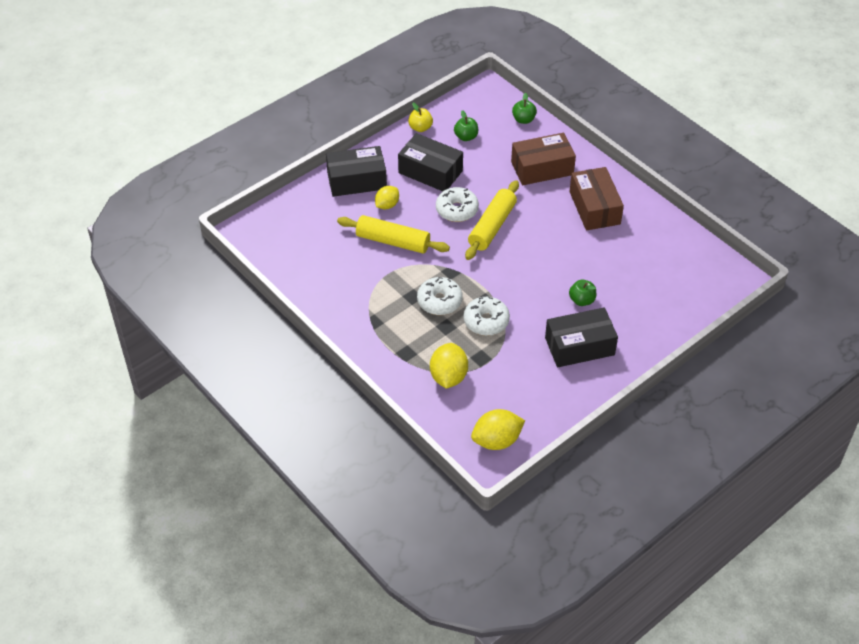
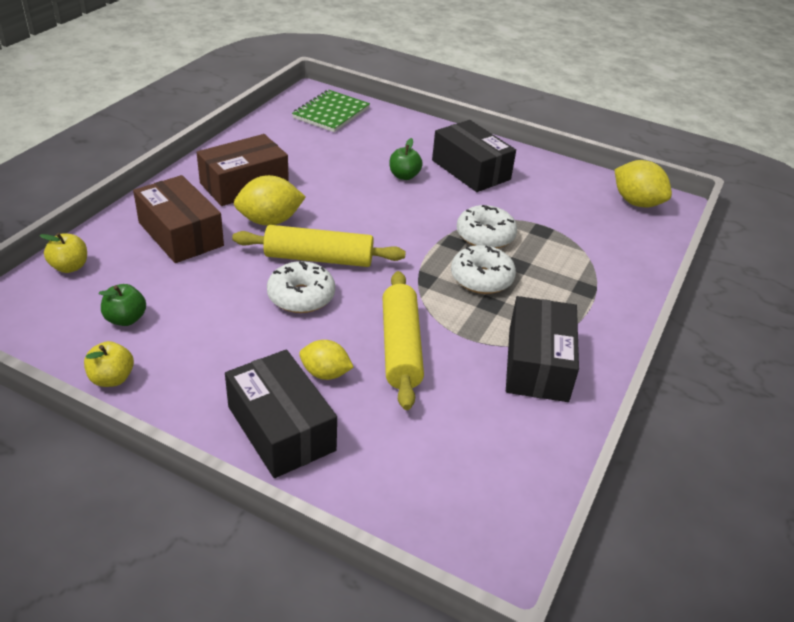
camera: 115 degrees left, 10 degrees down
(430, 172) = (226, 341): black box -> black box (537, 364)
(448, 377) = (589, 249): yellow lemon -> yellow lemon (270, 221)
(523, 119) = (70, 267): green apple -> yellow apple
(699, 282) = (331, 113): none -> green notebook

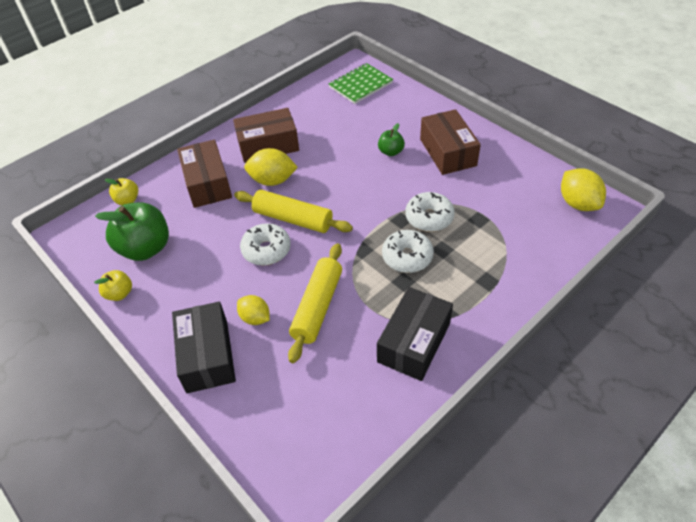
camera: 25 degrees right, 10 degrees up
(126, 319) = (145, 248): green apple -> green apple, size x1.98
(470, 170) = (447, 152): black box -> brown box

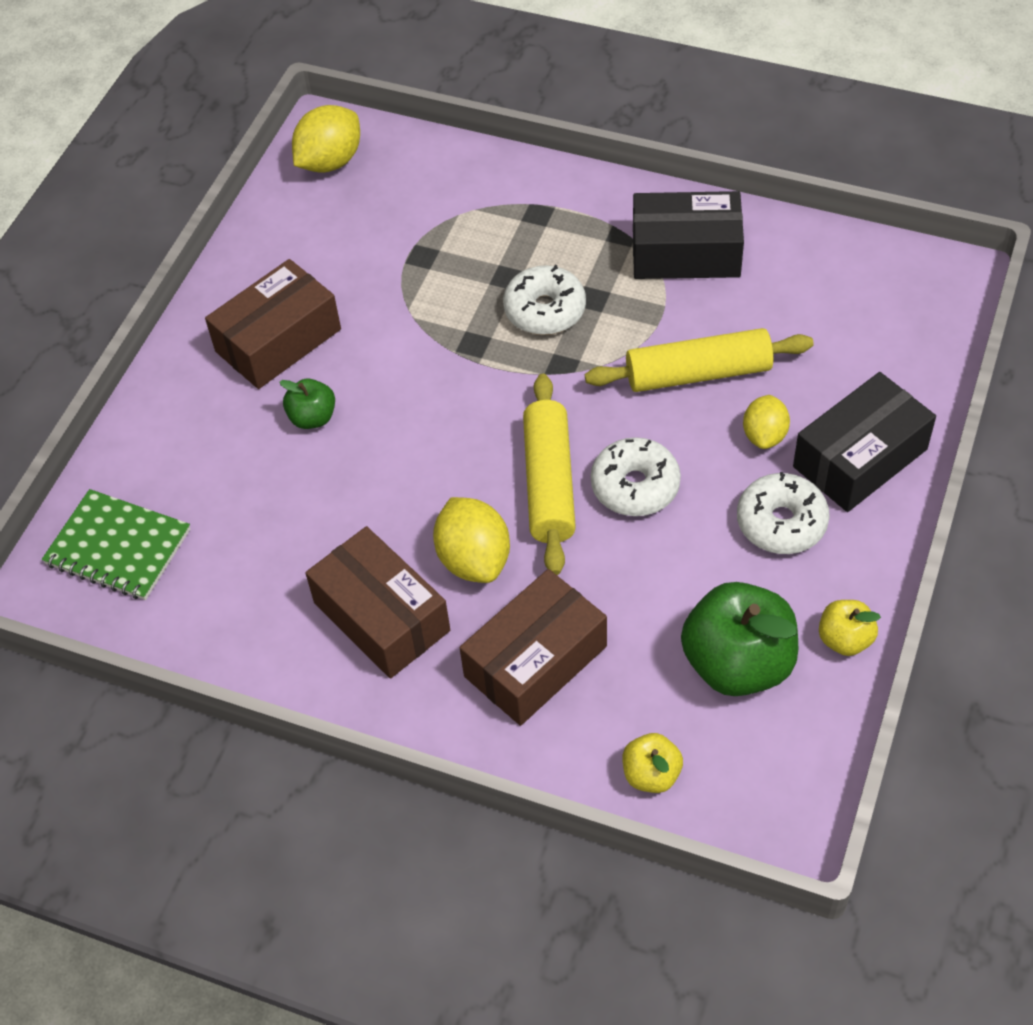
camera: 115 degrees left, 5 degrees up
(429, 218) = (449, 313): white donut -> white donut (781, 522)

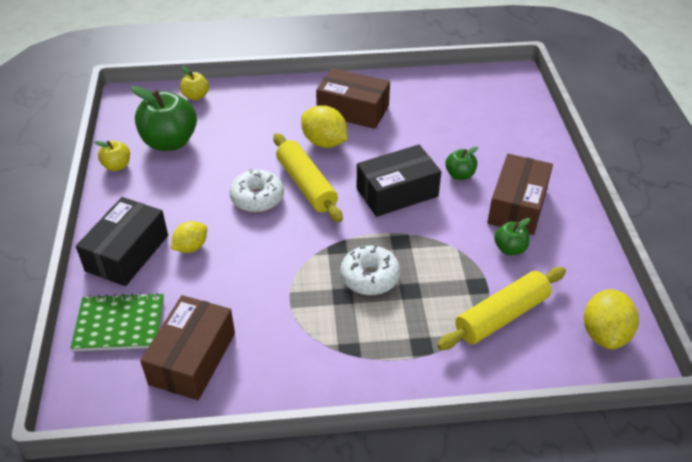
camera: 150 degrees right, 10 degrees down
(118, 547) = (499, 98): green notebook -> green notebook (120, 324)
(343, 286) = (510, 249): none -> green apple
(535, 661) = (269, 116): brown box -> brown box (192, 358)
(686, 253) = (294, 352): black box -> black box (397, 192)
(698, 373) = (247, 270): yellow rolling pin -> yellow rolling pin (501, 316)
(764, 435) = (191, 247): yellow lemon -> yellow lemon turned 60 degrees clockwise
(781, 522) = (166, 206): white donut -> none

